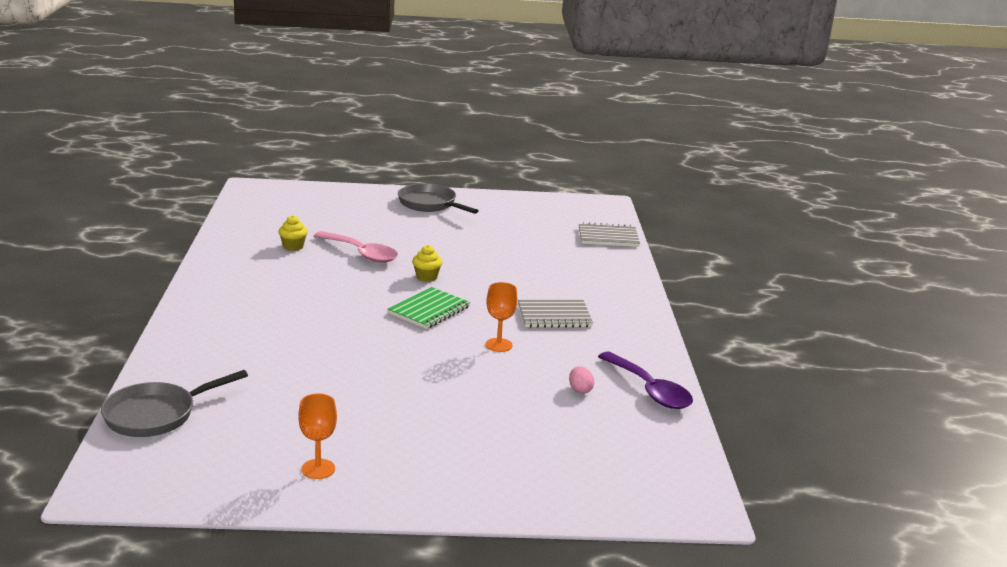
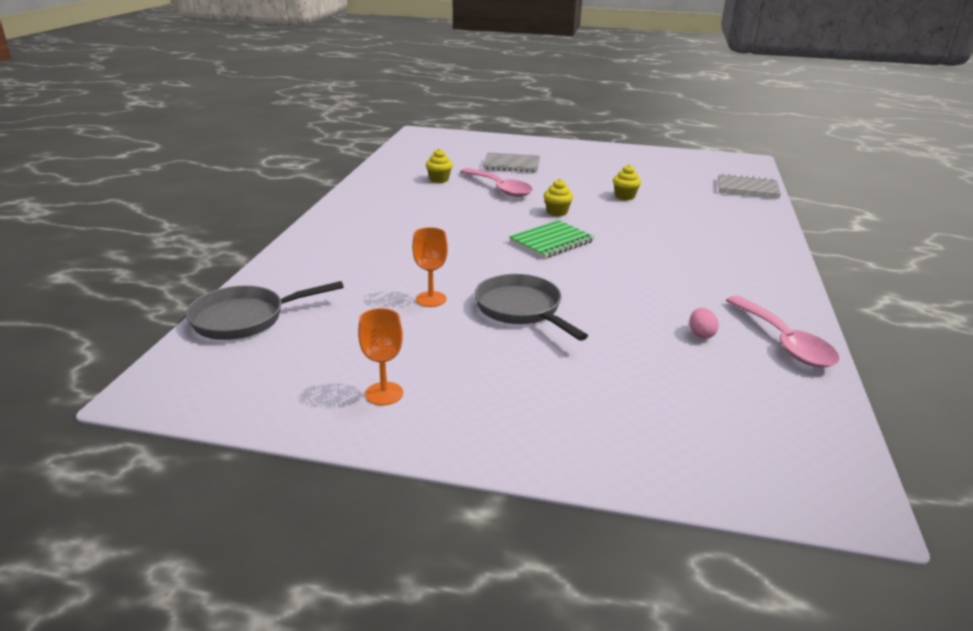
camera: 15 degrees right, 5 degrees up
(430, 204) = (576, 153): grey pan -> grey pan (521, 309)
(490, 254) = (625, 196): none -> yellow cupcake
(498, 345) = (617, 280): orange goblet -> orange goblet (431, 299)
(554, 316) = (682, 256): grey notebook -> grey notebook (511, 164)
(650, 390) = (784, 342): purple spoon -> pink spoon

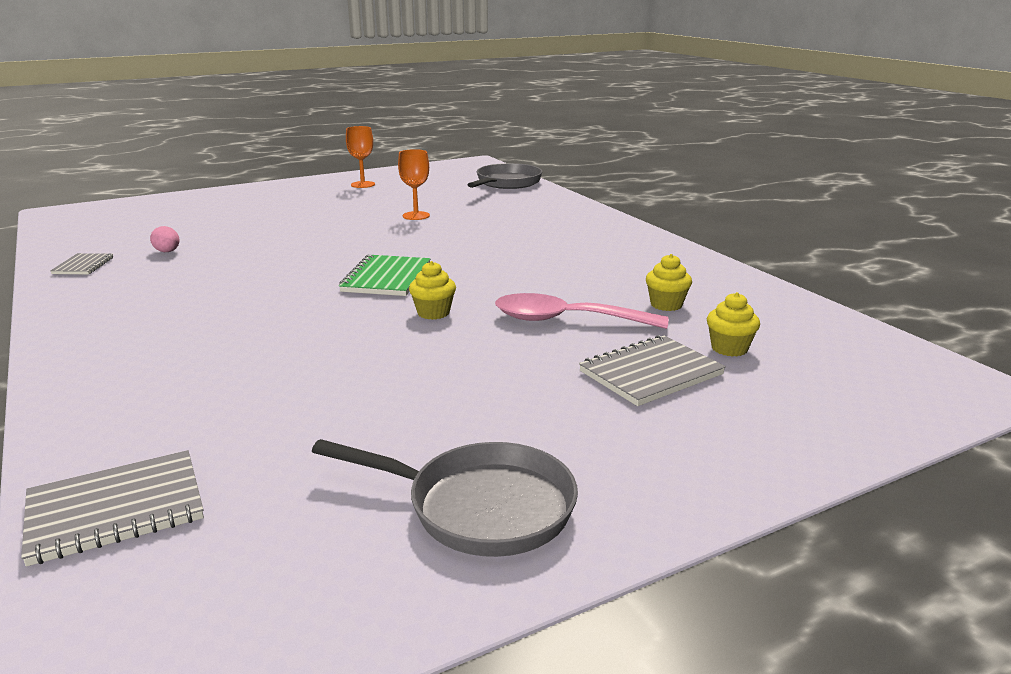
camera: 140 degrees right, 5 degrees down
(521, 309) = (337, 228): grey pan -> grey pan (480, 507)
(625, 196) = (370, 376): yellow cupcake -> yellow cupcake (729, 348)
(784, 342) = (83, 266): pink spoon -> grey notebook

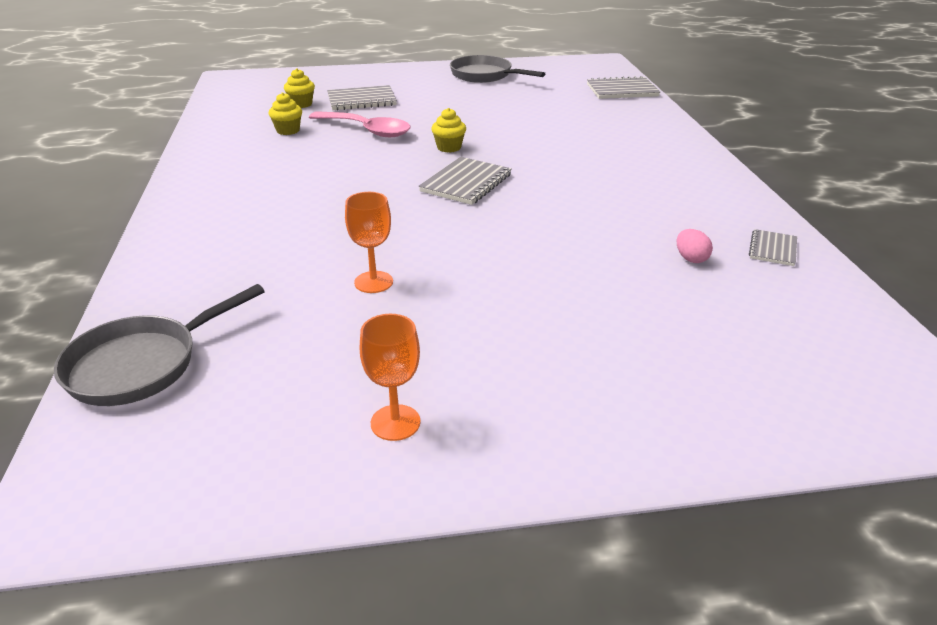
camera: 160 degrees left, 10 degrees up
(387, 278) = (466, 183): green notebook -> grey notebook

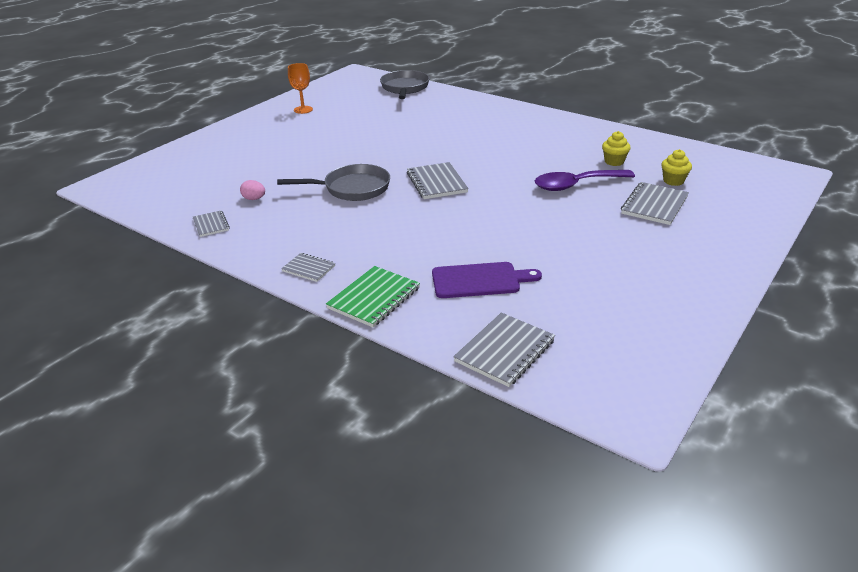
camera: 135 degrees right, 0 degrees up
(367, 130) = (576, 185): pink spoon -> purple spoon
(373, 282) = (383, 130): orange goblet -> none
(449, 147) = (499, 199): yellow cupcake -> none
(485, 75) = (663, 294): grey pan -> grey pan (352, 188)
(576, 115) = (480, 280): none -> purple cutting board
(667, 134) = (374, 298): none -> green notebook
(699, 168) = (308, 268): none -> grey notebook

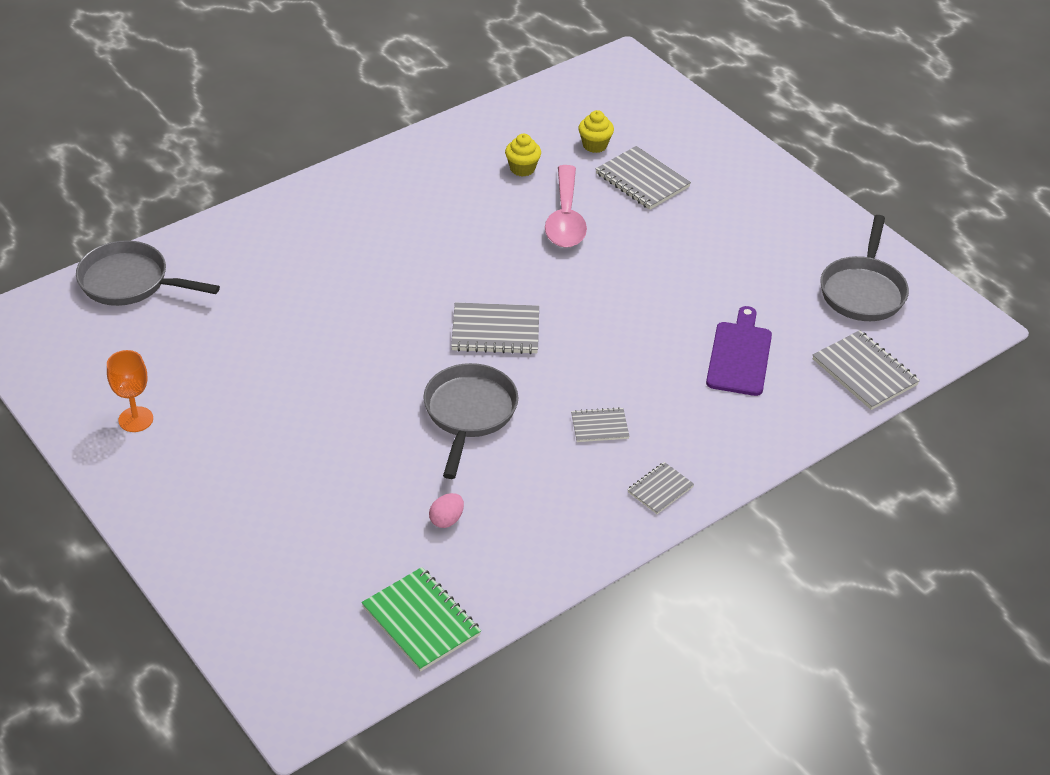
camera: 75 degrees left, 10 degrees up
(211, 225) = (503, 574): grey notebook -> grey notebook (599, 426)
(374, 298) = (743, 445): green notebook -> green notebook (421, 621)
(576, 185) = (565, 219): purple spoon -> pink spoon
(621, 335) = (863, 291): none -> grey pan

